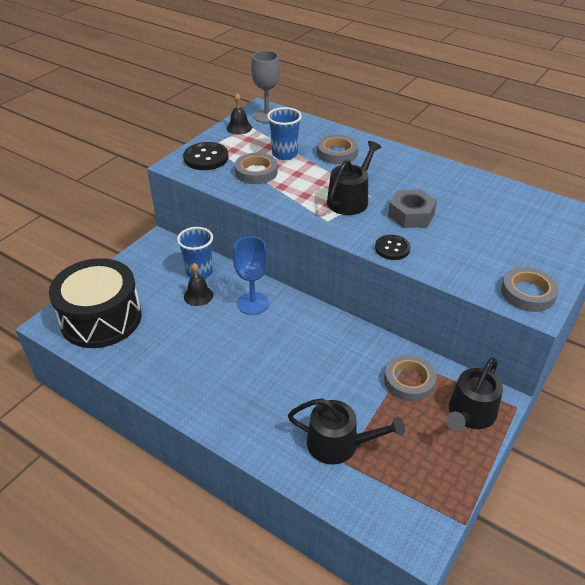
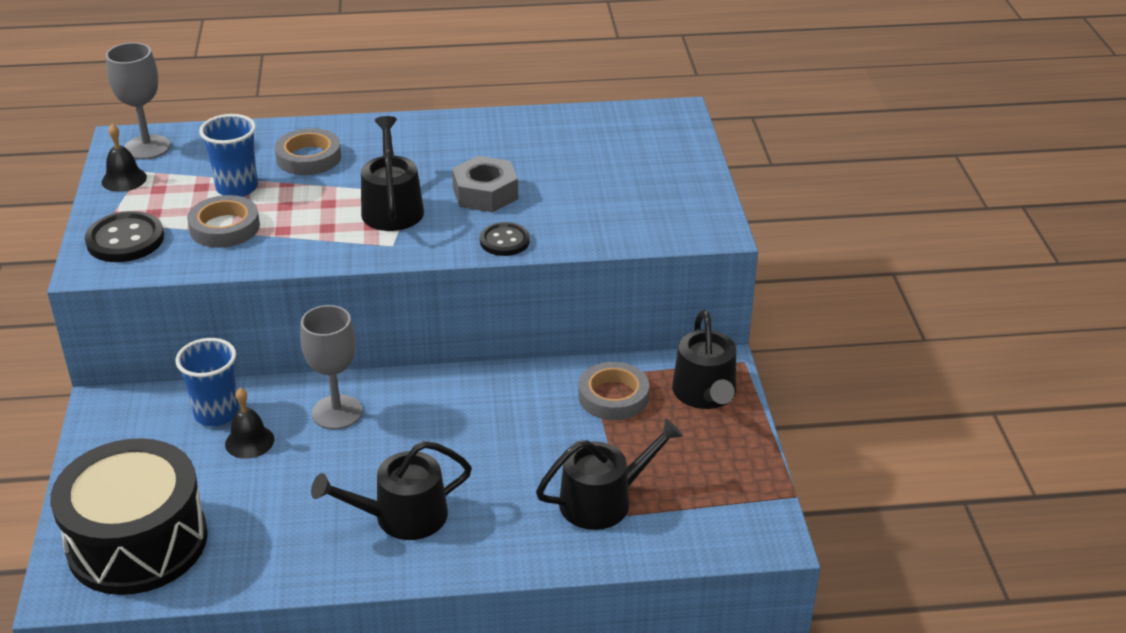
camera: 40 degrees left, 5 degrees down
(224, 382) = (401, 517): none -> black watering can
(253, 303) = (337, 412): blue goblet -> grey goblet
(528, 293) = (692, 220): grey tape -> none

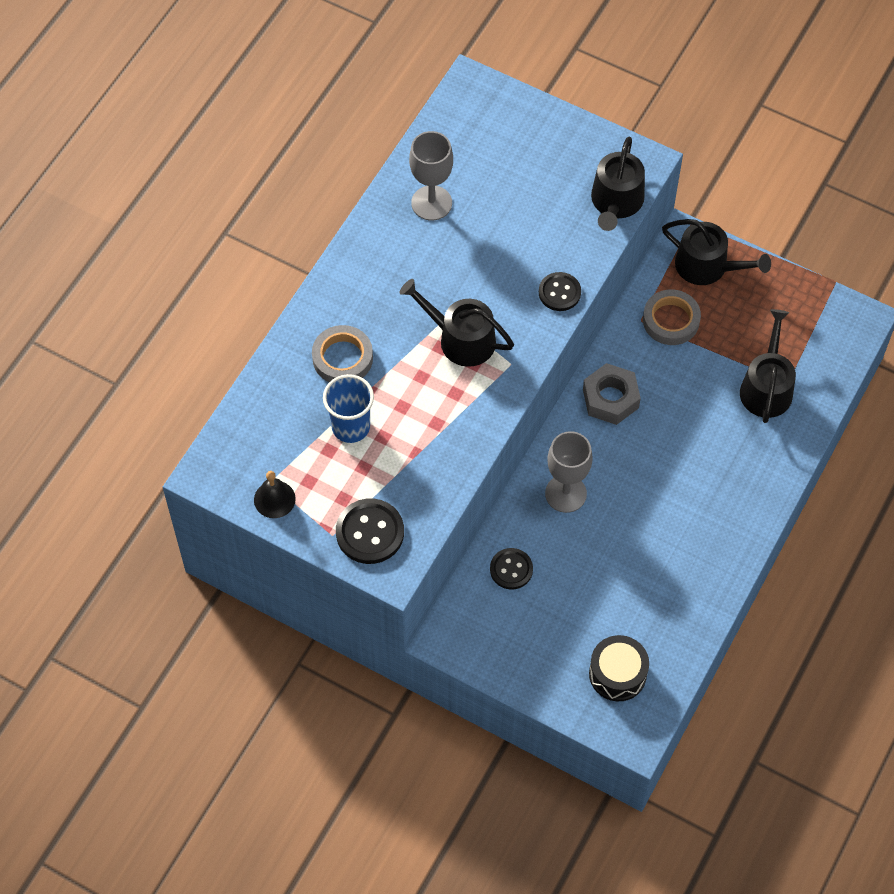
camera: 55 degrees left, 25 degrees up
(137, 542) = (617, 674): black drum -> black drum, size x0.54
(147, 147) = (234, 463): grey goblet -> grey goblet (431, 203)
(216, 413) = (511, 569): blue cup -> black button
(224, 227) = (403, 459): grey tape -> none
(249, 441) = (558, 562): black bell -> none
(401, 517) = (701, 508): black watering can -> black watering can (616, 202)
(485, 193) = (488, 270): grey nut -> grey nut (610, 399)

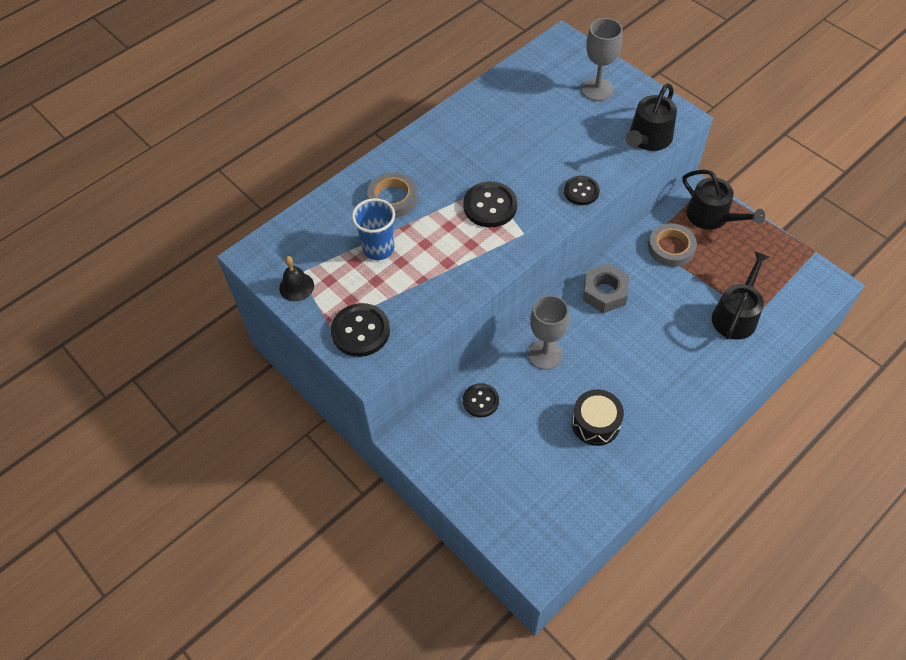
camera: 20 degrees right, 5 degrees down
(431, 203) = (503, 109): grey goblet -> grey goblet (597, 89)
(460, 339) = (490, 206): black watering can -> black button
(617, 674) = (540, 511): black drum -> black drum (595, 423)

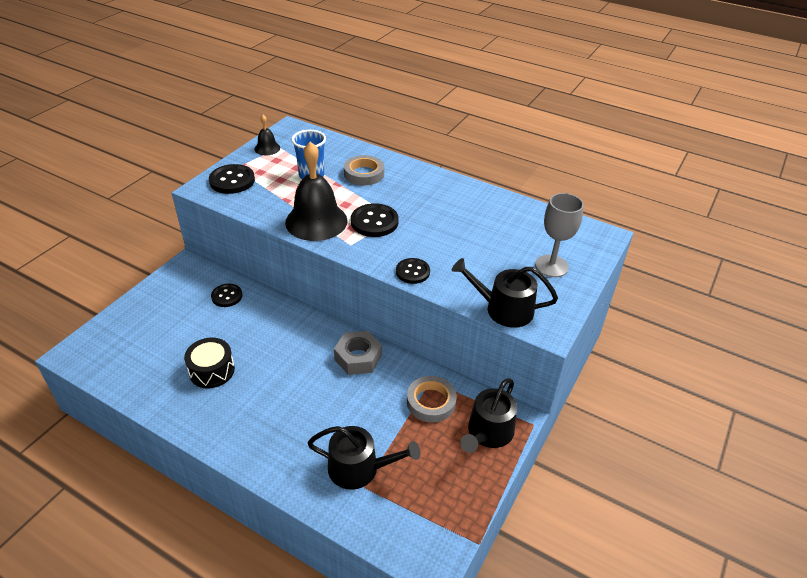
camera: 70 degrees right, 15 degrees down
(473, 257) = (316, 221): none -> black bell
(545, 354) = (280, 327): grey goblet -> none

